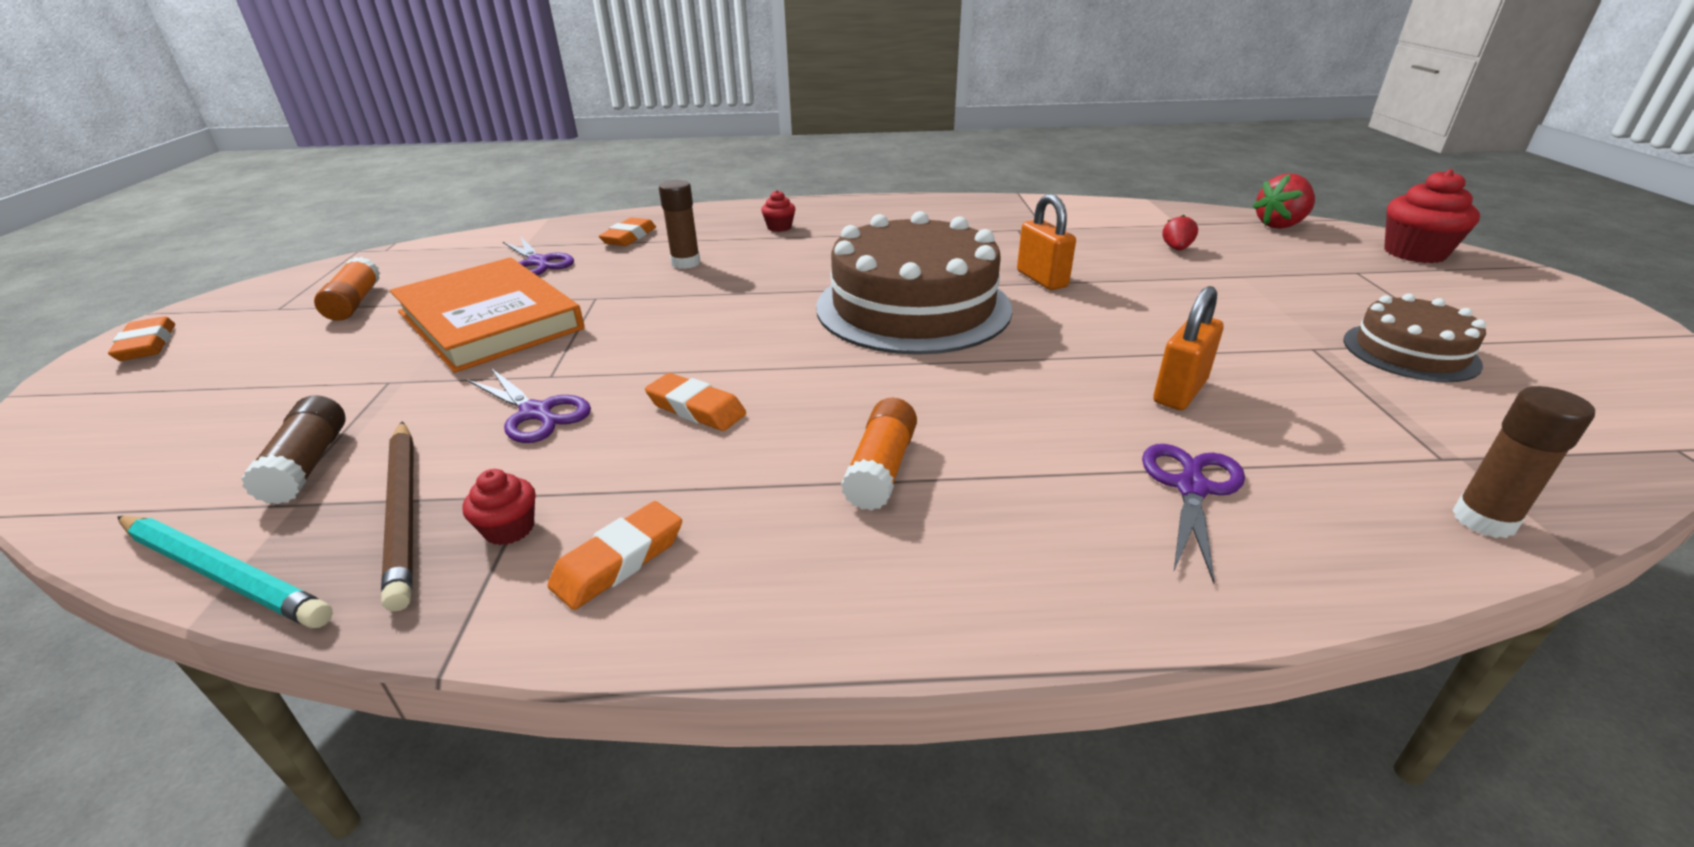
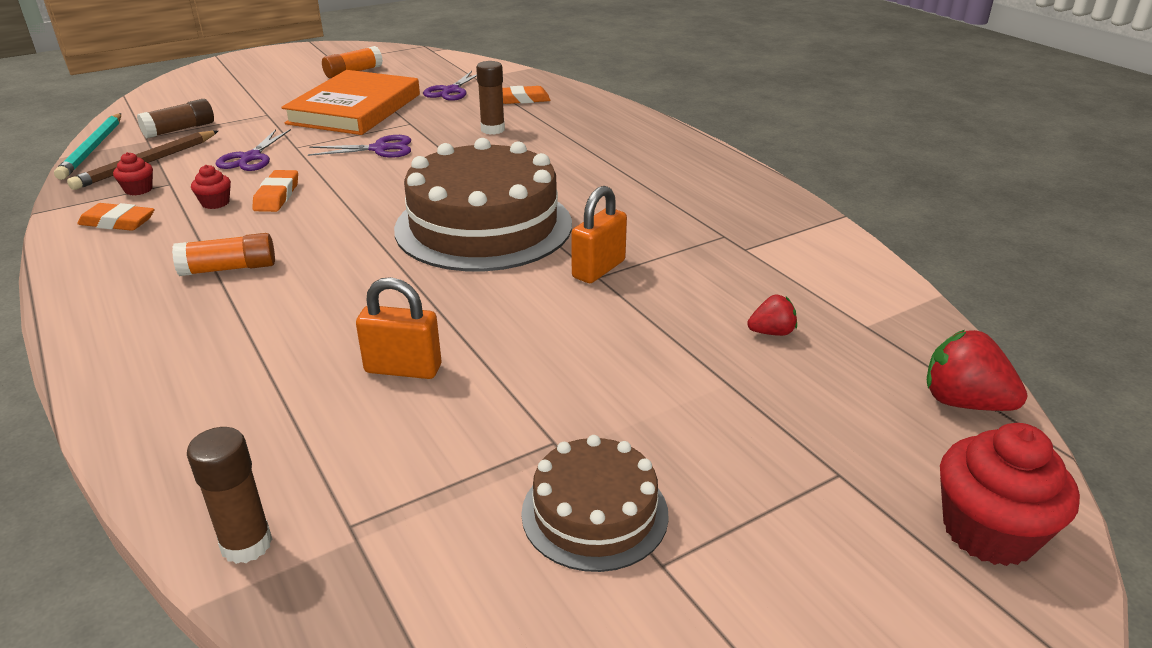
camera: 60 degrees right, 0 degrees up
(148, 345) = (275, 55): orange eraser -> none
(779, 227) = (600, 138): red cupcake -> red cupcake (215, 203)
(1191, 487) = (248, 388): purple scissors -> purple scissors (380, 149)

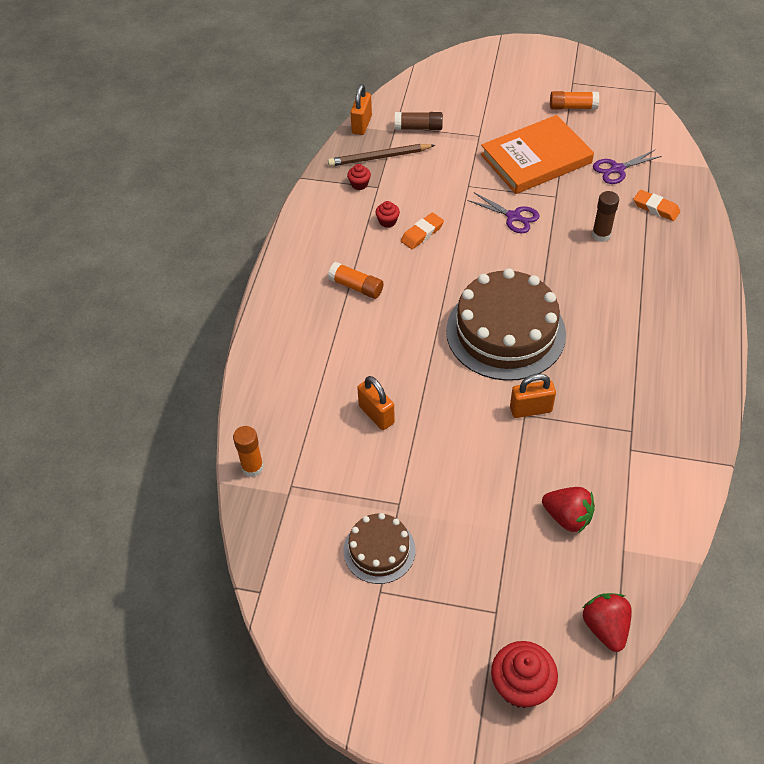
camera: 45 degrees right, 20 degrees up
(93, 149) = (361, 125): turquoise pencil -> orange padlock
(118, 222) = (332, 211): orange eraser -> none
(246, 544) = (252, 467): brown glue stick -> orange glue stick
(250, 158) = (435, 184): purple scissors -> none
(771, 332) = (567, 517): red strawberry -> red strawberry, size x1.71

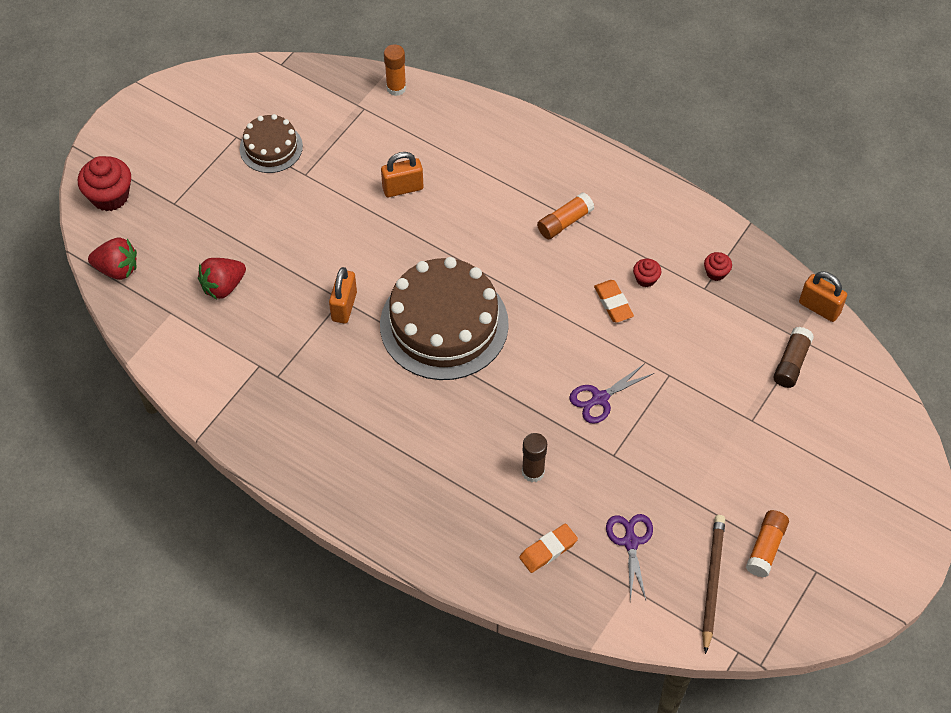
camera: 110 degrees right, 5 degrees up
(379, 157) = (753, 306): brown pencil -> brown pencil (712, 582)
(536, 158) = (686, 463): orange book -> none

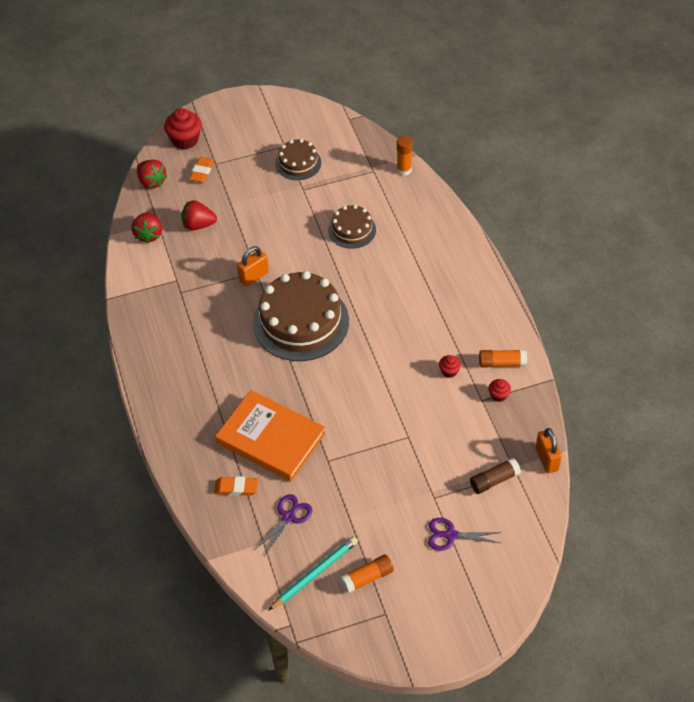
camera: 40 degrees right, 5 degrees down
(175, 333) = (149, 235): none -> red strawberry
(403, 188) = (352, 230): orange padlock -> brown cake
(533, 472) = (271, 438): brown glue stick -> orange book
(564, 222) = (431, 307): orange glue stick -> orange glue stick (502, 363)
(599, 399) = (351, 423): purple scissors -> purple scissors (450, 535)
(613, 303) = (414, 373): orange eraser -> orange eraser (202, 172)
(712, 582) = (314, 574): brown pencil -> turquoise pencil

